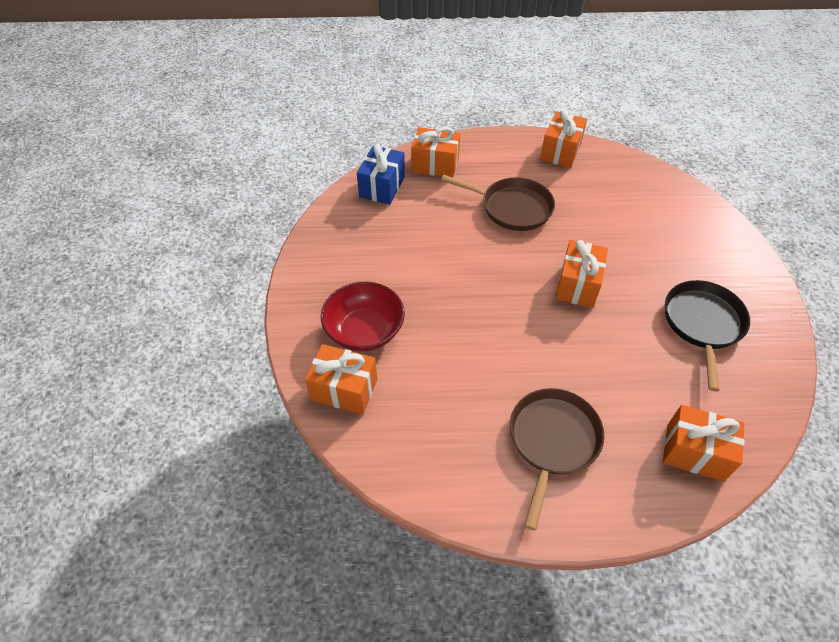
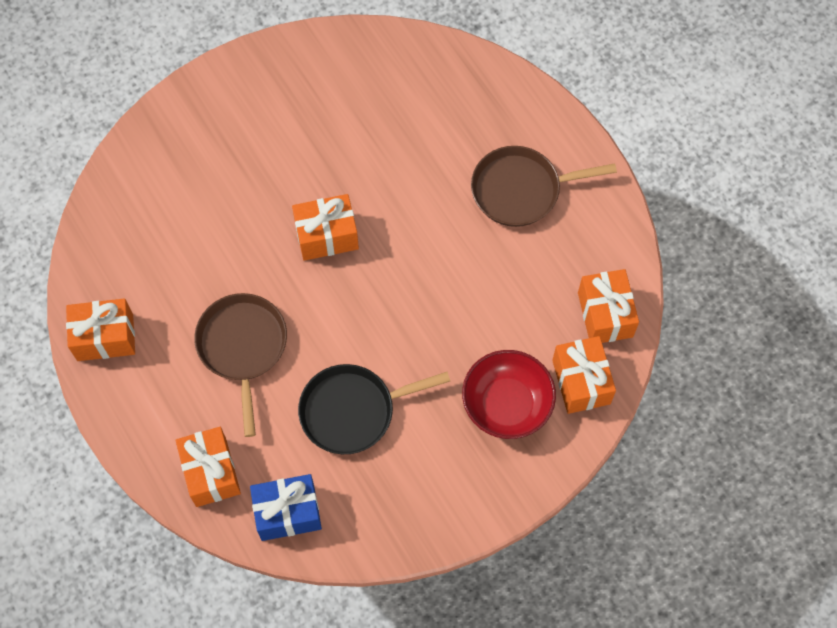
camera: 120 degrees left, 15 degrees up
(694, 452) = (463, 85): orange gift -> orange gift (605, 314)
(702, 324) = (314, 114): black pan -> black pan (353, 411)

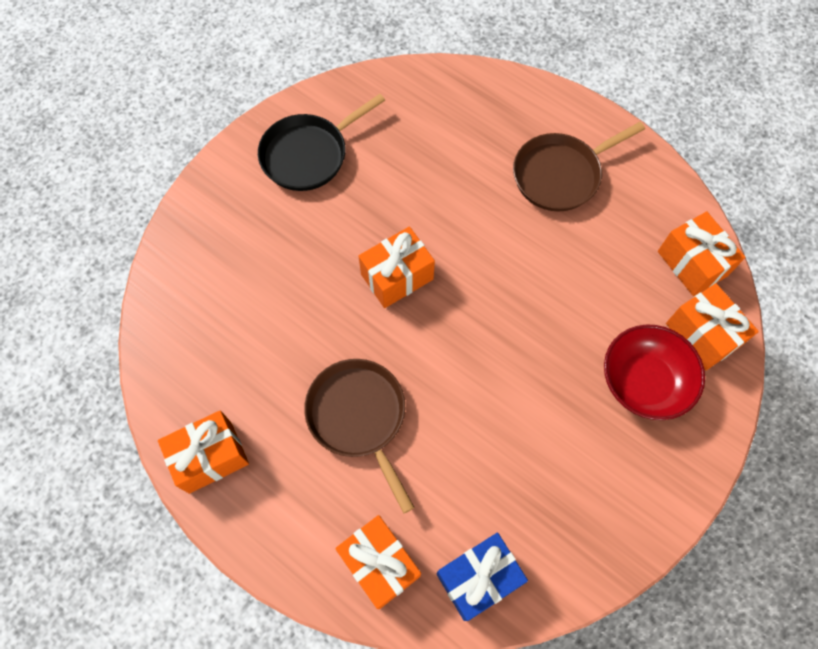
camera: 20 degrees left, 0 degrees up
(353, 411) = (498, 443): black pan -> black pan (308, 154)

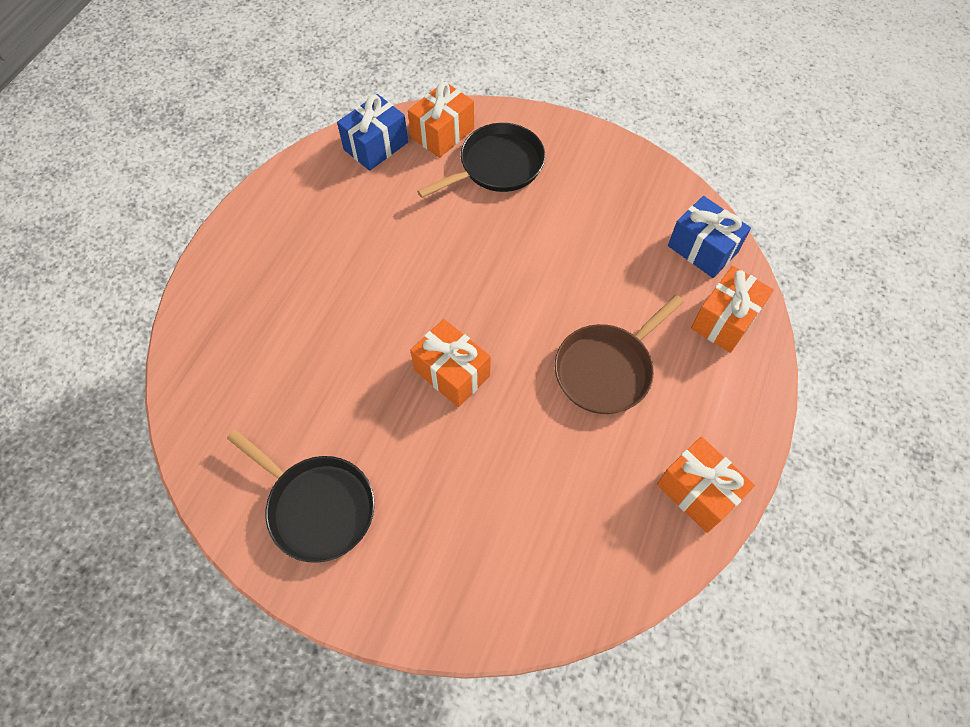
camera: 105 degrees left, 5 degrees down
(560, 175) = (300, 255): brown pan -> none
(644, 381) = (497, 166): red bowl -> black pan
(692, 263) = (376, 146): orange gift -> blue gift

